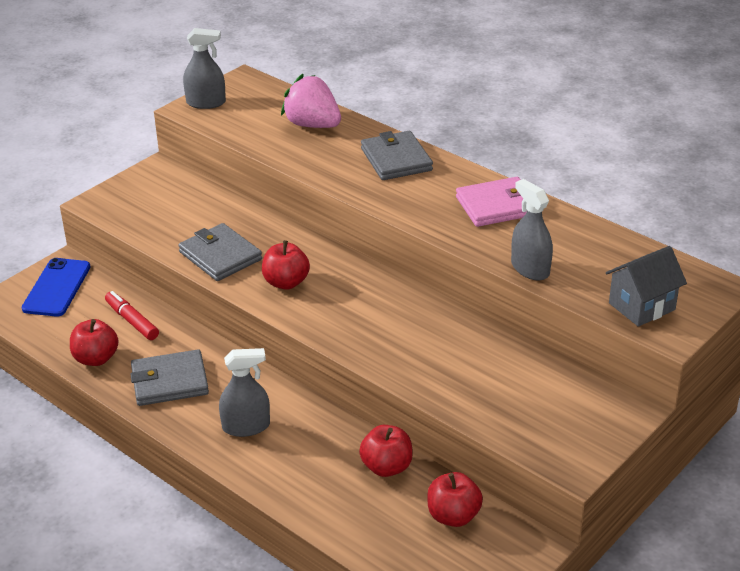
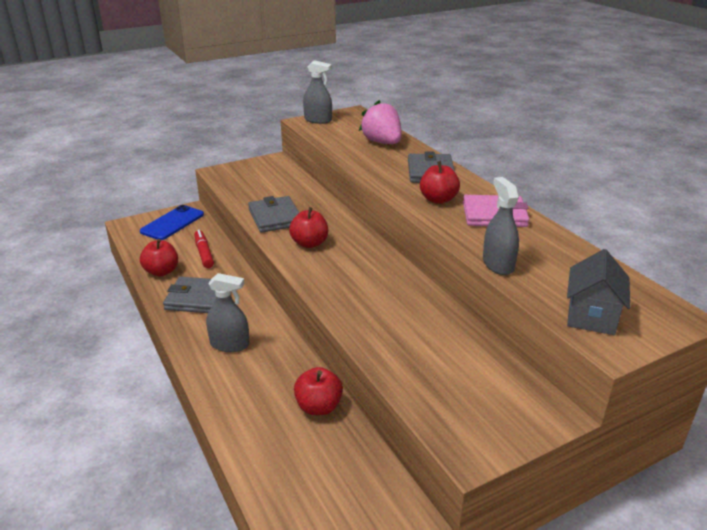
camera: 20 degrees right, 5 degrees down
(453, 516) = (351, 468): red apple -> red apple (438, 199)
(641, 306) = (591, 316): grey house -> grey house turned 60 degrees counterclockwise

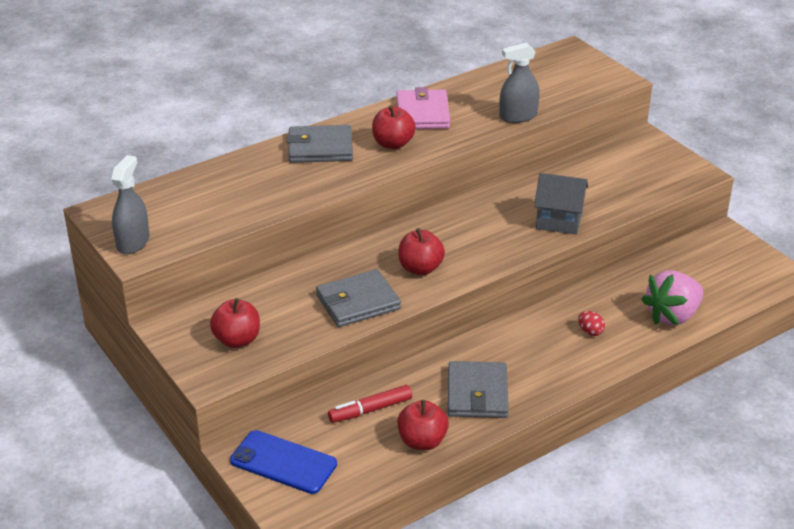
camera: 95 degrees left, 5 degrees up
(229, 344) = (556, 353): grey spray bottle -> none
(252, 369) = (590, 331): none -> red egg
(318, 407) = (627, 285): red apple -> red apple (237, 340)
(382, 142) = (227, 183): pink strawberry -> pink strawberry (672, 316)
(591, 316) = (583, 82): grey house -> grey house (559, 221)

